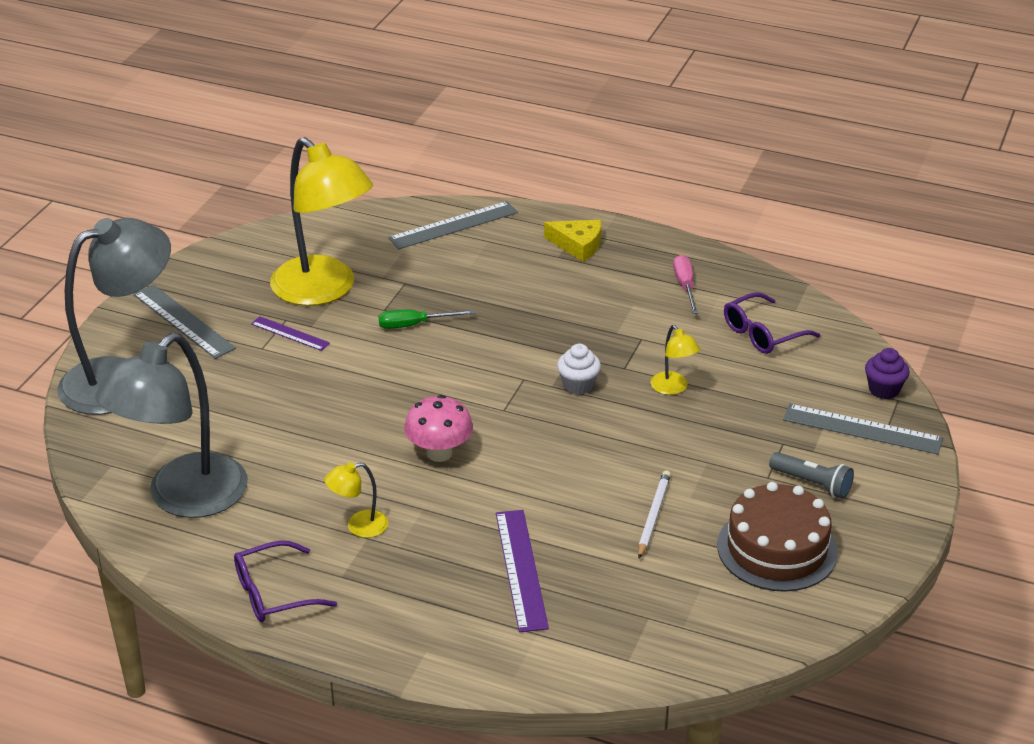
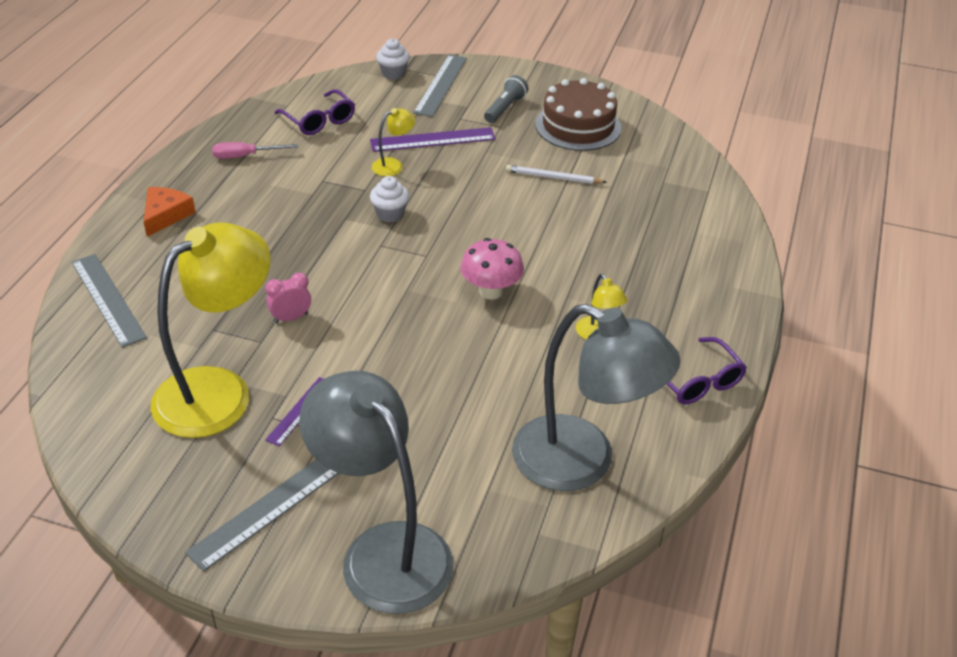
camera: 95 degrees left, 5 degrees up
(414, 325) = (291, 318): green screwdriver -> pink clock
(521, 569) = (629, 241): purple ruler -> purple ruler (432, 139)
(578, 245) = (166, 215): yellow cheese -> orange cheese
(884, 390) = (393, 73): purple cupcake -> white cupcake

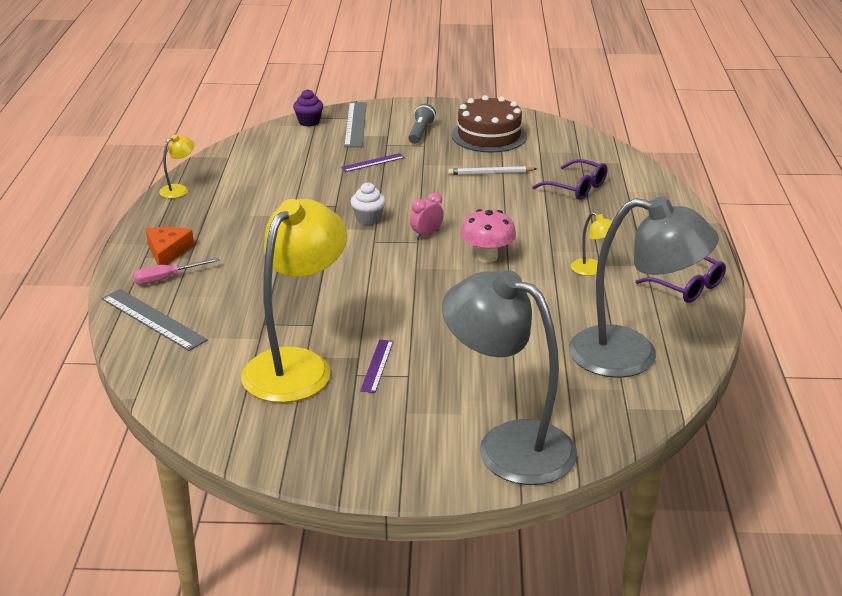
camera: 15 degrees left, 10 degrees down
(245, 156) = (213, 198): pink screwdriver -> pink screwdriver (167, 278)
(267, 509) = (392, 437): grey ruler -> none
(291, 318) = (328, 304): pink clock -> pink clock (426, 235)
(319, 121) = (264, 164): purple glasses -> purple glasses (576, 188)
(393, 73) = (309, 122): white cupcake -> purple cupcake
(393, 165) = (350, 185): yellow lamp -> yellow lamp (179, 189)
(432, 139) = (372, 162): purple ruler -> purple ruler, size x0.60

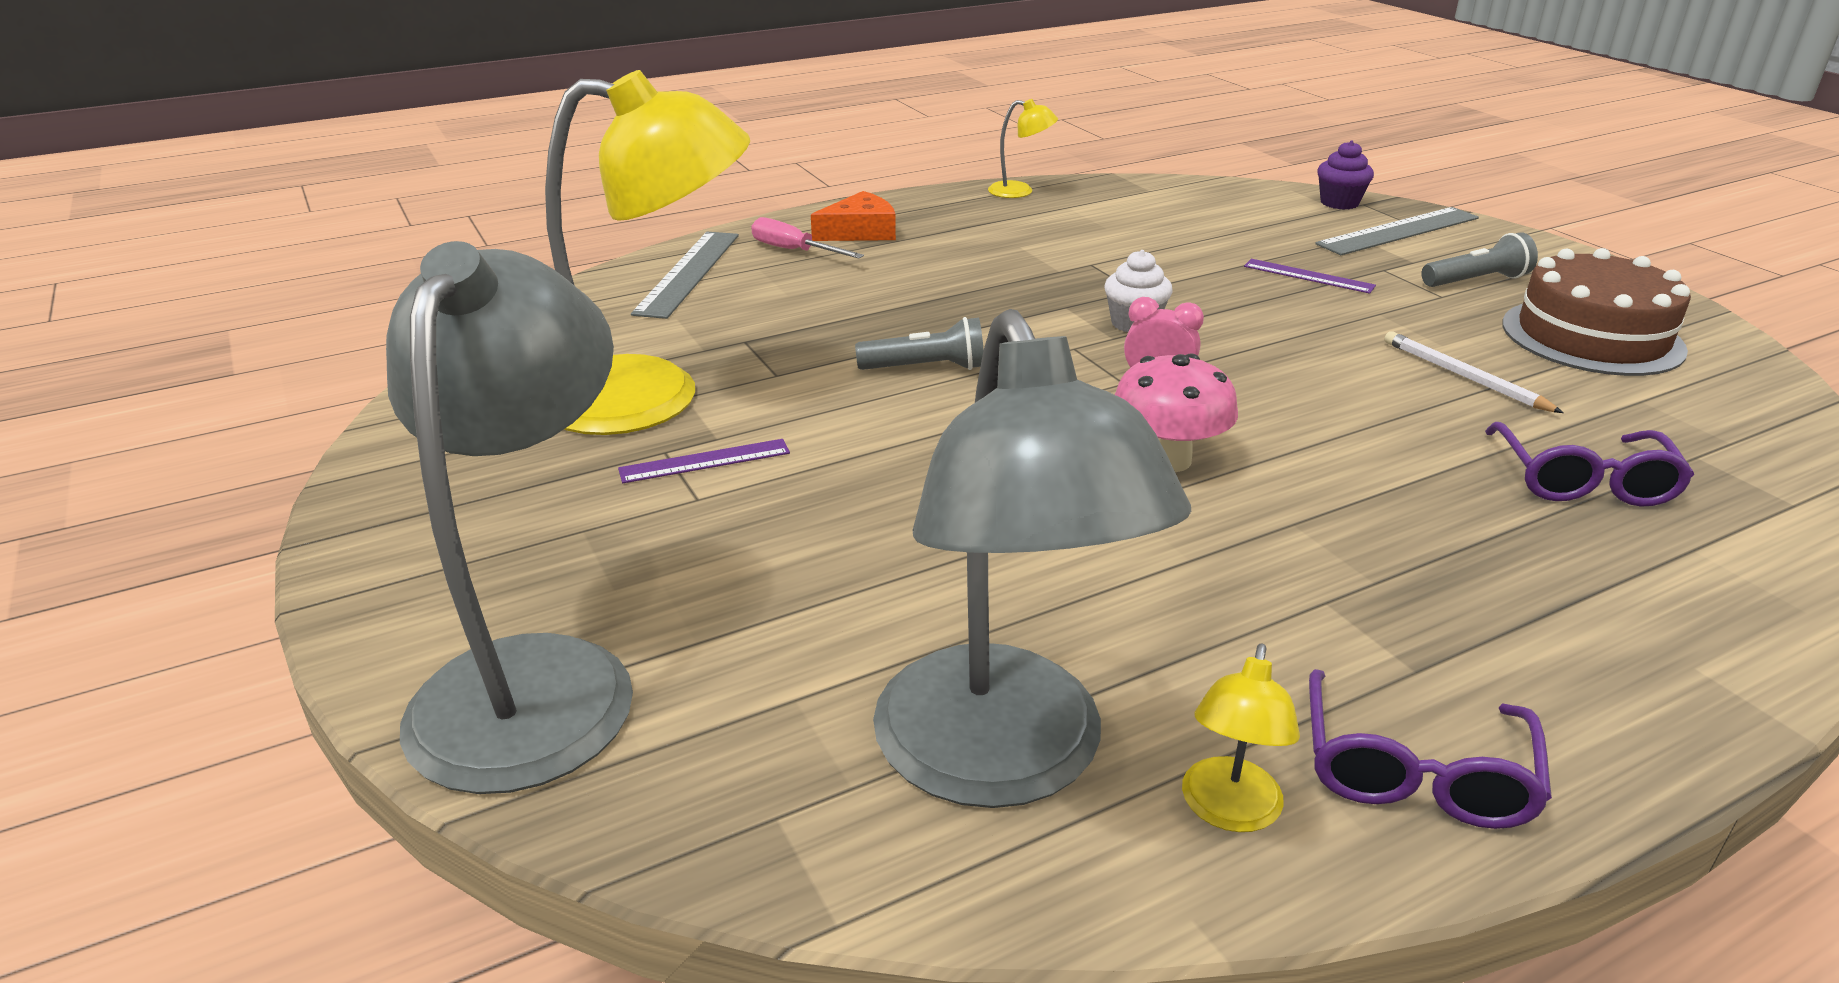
camera: 60 degrees right, 0 degrees up
(351, 283) = (926, 368): none -> grey flashlight
(592, 270) = (1286, 597): yellow lamp -> yellow lamp (1228, 811)

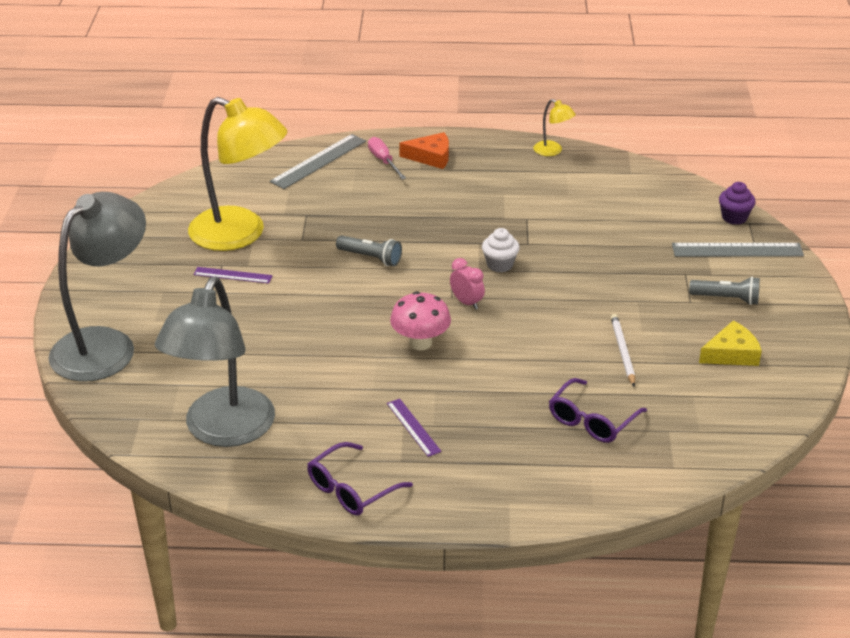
camera: 30 degrees right, 5 degrees up
(1228, 811) = (276, 474): yellow lamp -> none
(1308, 276) = (634, 264): purple ruler -> purple ruler (413, 427)
(1592, 336) = (731, 354): brown cake -> yellow cheese

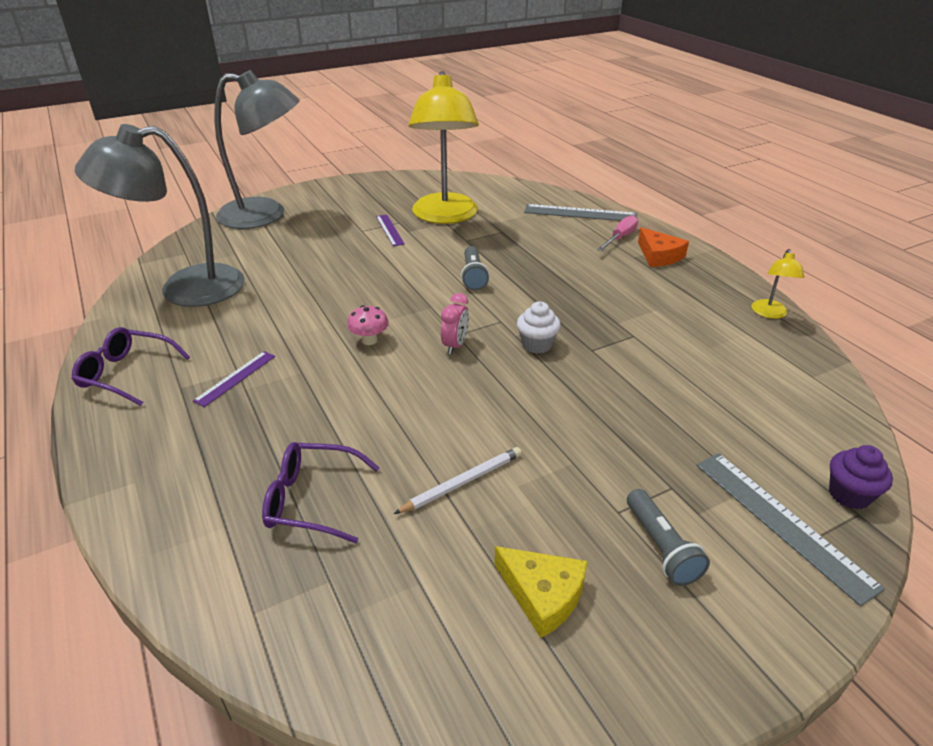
camera: 60 degrees right, 0 degrees up
(420, 343) = (369, 340): pink mushroom -> pink mushroom, size x0.64

